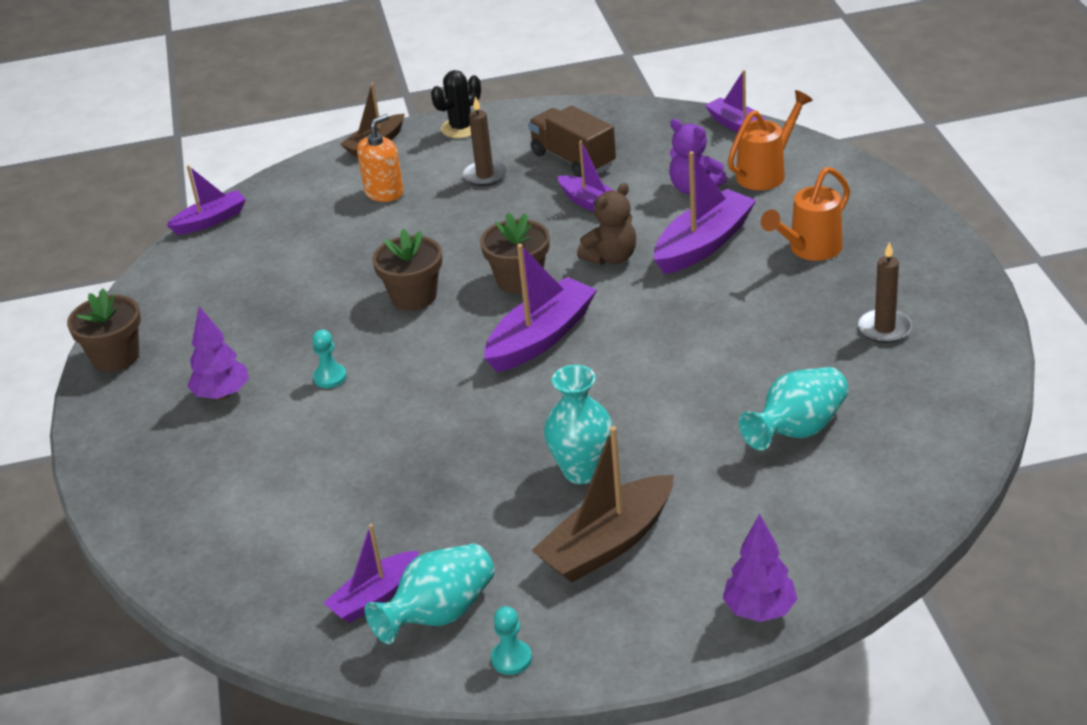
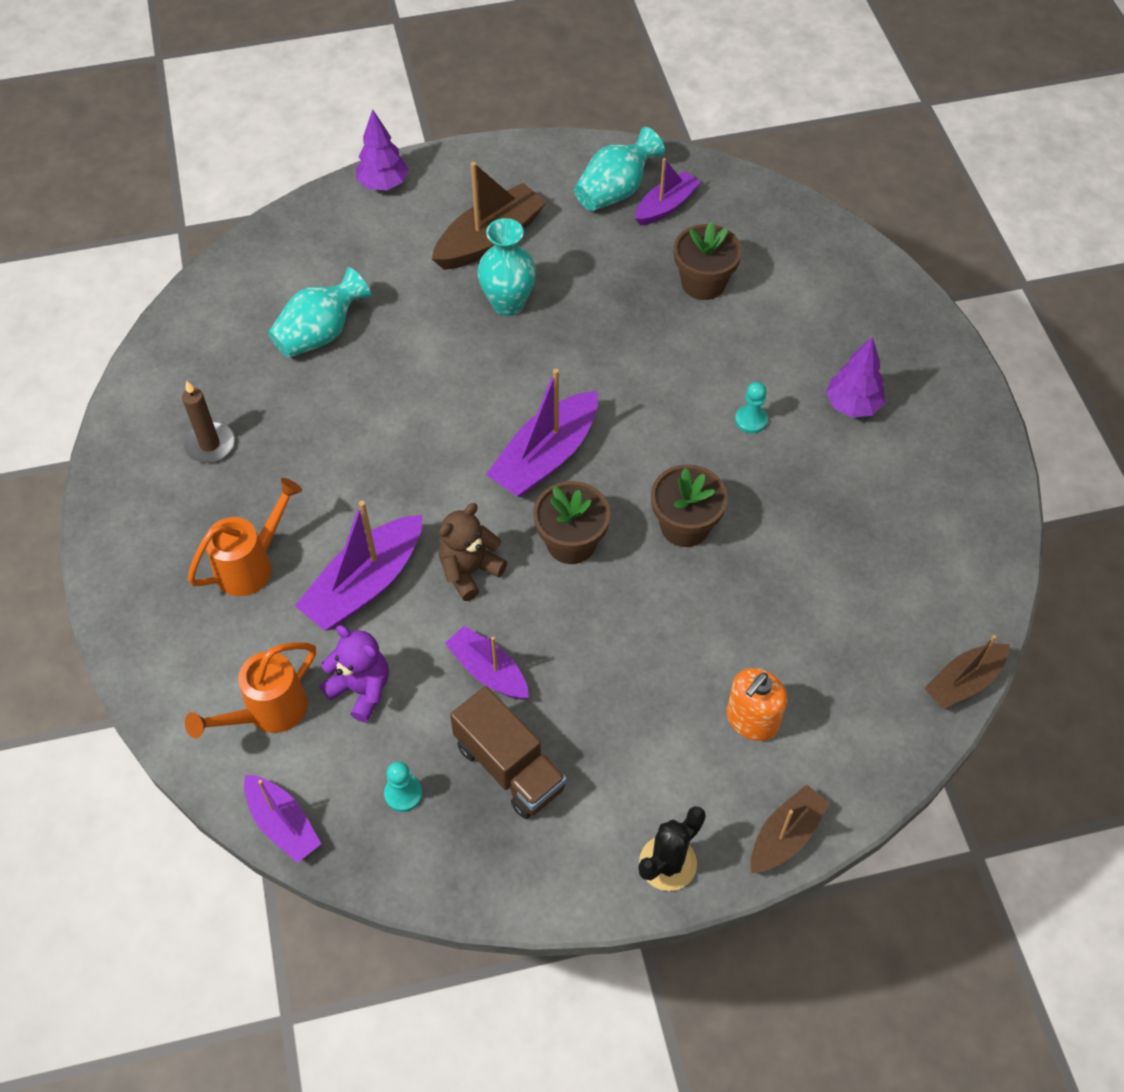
camera: 175 degrees right, 20 degrees up
(116, 357) = (982, 461): brown flower pot -> brown flower pot (703, 283)
(210, 220) = (963, 682): purple boat -> brown boat
(485, 175) = (624, 743): brown candle -> none
(511, 659) = (560, 159): turquoise pawn -> turquoise pawn (403, 794)

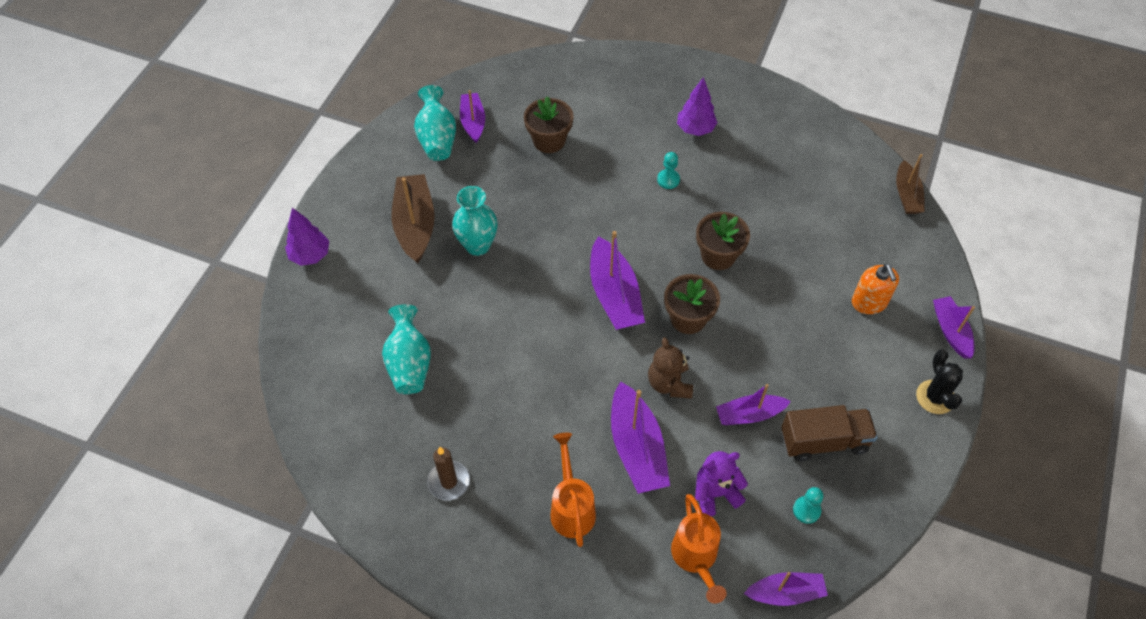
camera: 55 degrees left, 0 degrees up
(785, 836) = (950, 331): brown boat -> purple boat

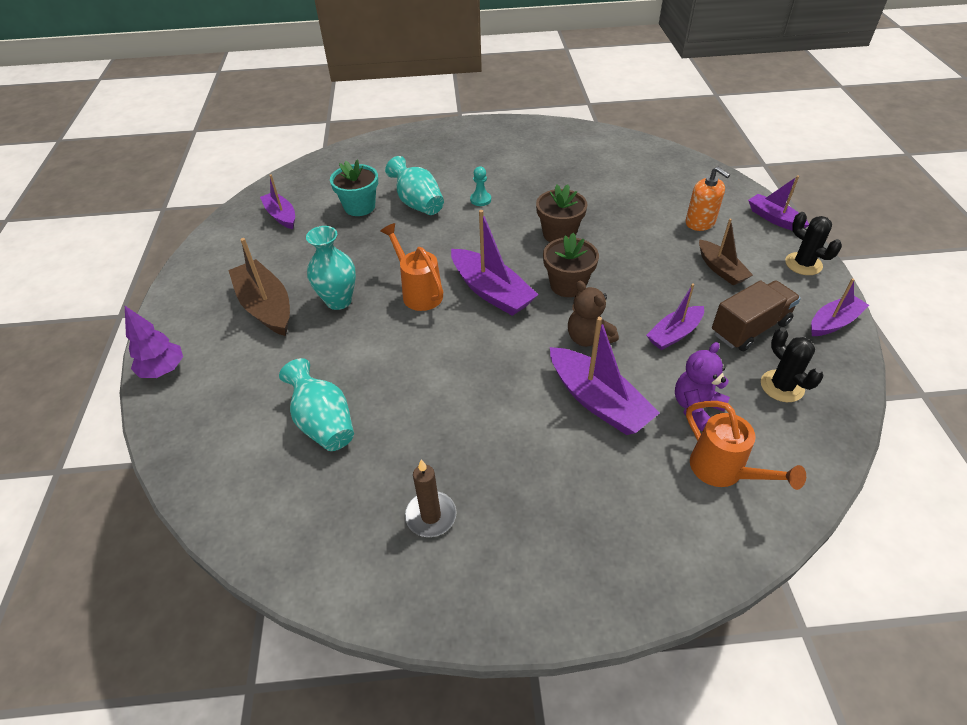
camera: 25 degrees left, 10 degrees down
(437, 139) = (253, 237): turquoise vase -> turquoise vase (418, 203)
(549, 140) = (359, 207): brown flower pot -> turquoise flower pot
(571, 508) = (574, 481): orange watering can -> orange watering can (419, 292)
(695, 129) = (479, 162): purple tree -> none
(785, 593) = (824, 462): purple boat -> purple boat (833, 322)
(806, 510) = (782, 386): turquoise pawn -> black cactus
(907, 195) = (669, 151): brown boat -> brown boat (721, 269)

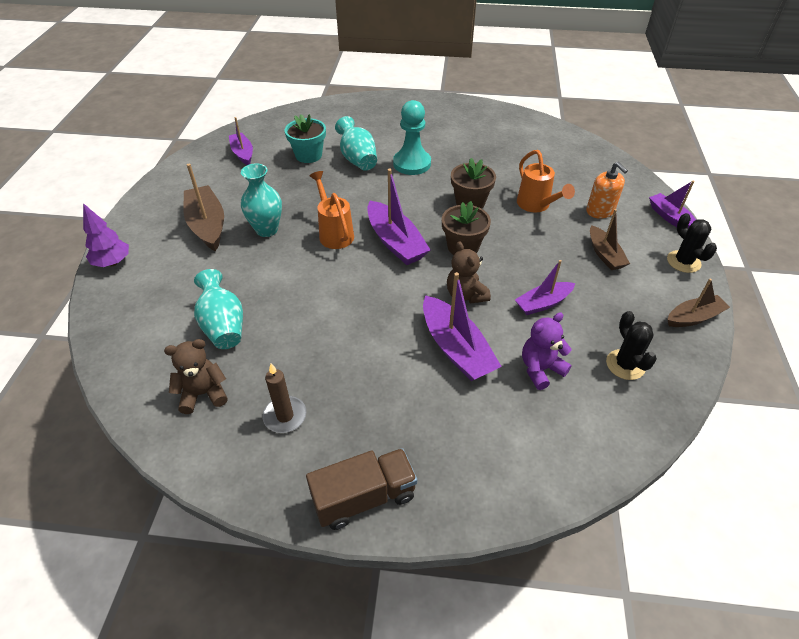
camera: 10 degrees right, 0 degrees up
(325, 508) = (203, 394): none -> brown teddy bear
(480, 200) = (412, 164): turquoise pawn -> turquoise pawn, size x2.05
(723, 471) = (546, 427): orange watering can -> orange watering can (536, 205)
(750, 328) = (613, 310): brown truck -> brown truck (364, 497)
(833, 322) = (694, 317): purple boat -> brown boat

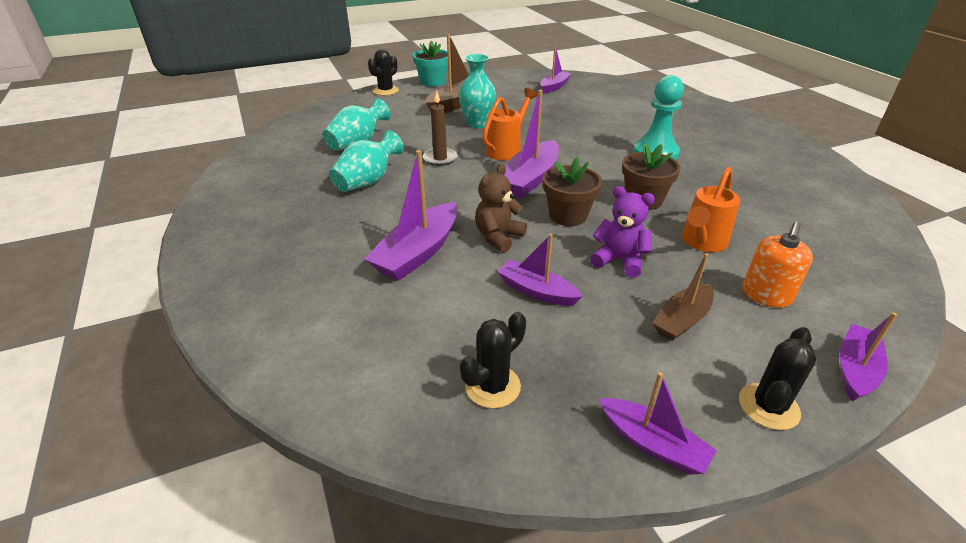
camera: 60 degrees right, 10 degrees down
(113, 263) = (386, 91): purple tree -> black cactus
(203, 394) = (287, 159): brown teddy bear -> none
(285, 416) = (283, 195): brown candle -> brown candle (440, 158)
(308, 155) = (591, 108): turquoise flower pot -> turquoise flower pot (432, 82)
(358, 159) = (619, 128): turquoise vase -> turquoise vase (368, 181)
(364, 497) = (216, 255): brown truck -> none
(540, 369) = (431, 316): purple teddy bear -> purple teddy bear (619, 260)
(694, 317) = (653, 444): brown boat -> purple boat

